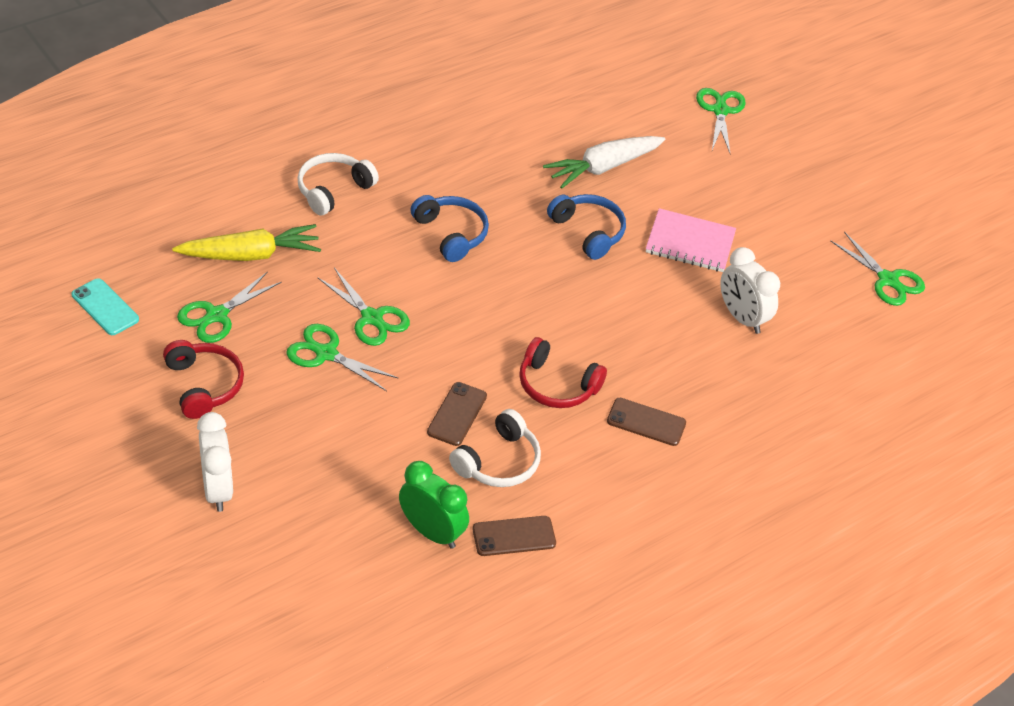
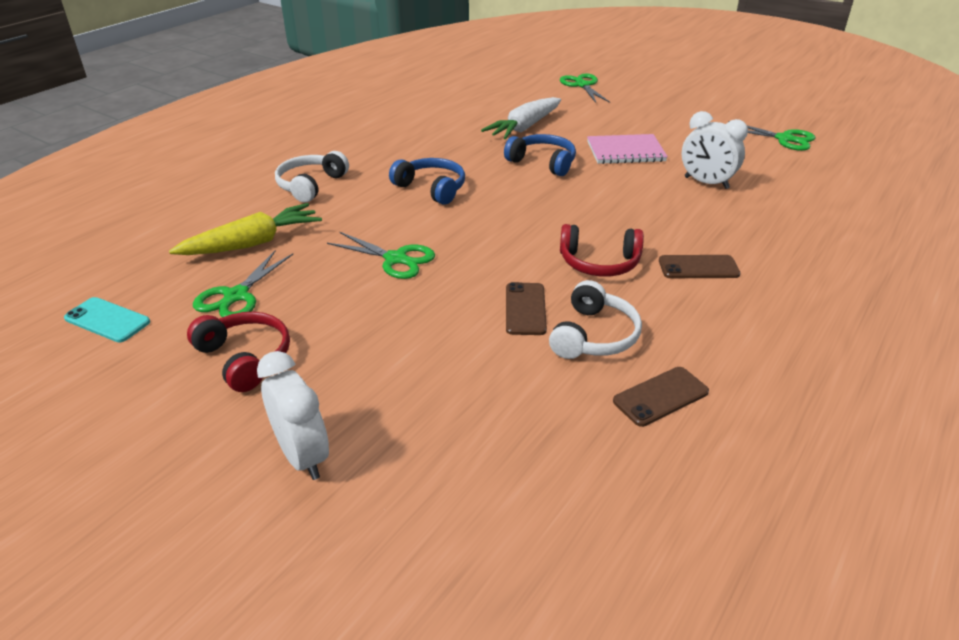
camera: 15 degrees left, 10 degrees down
(326, 354) = (366, 297): green scissors -> none
(432, 532) = (574, 420): green clock -> none

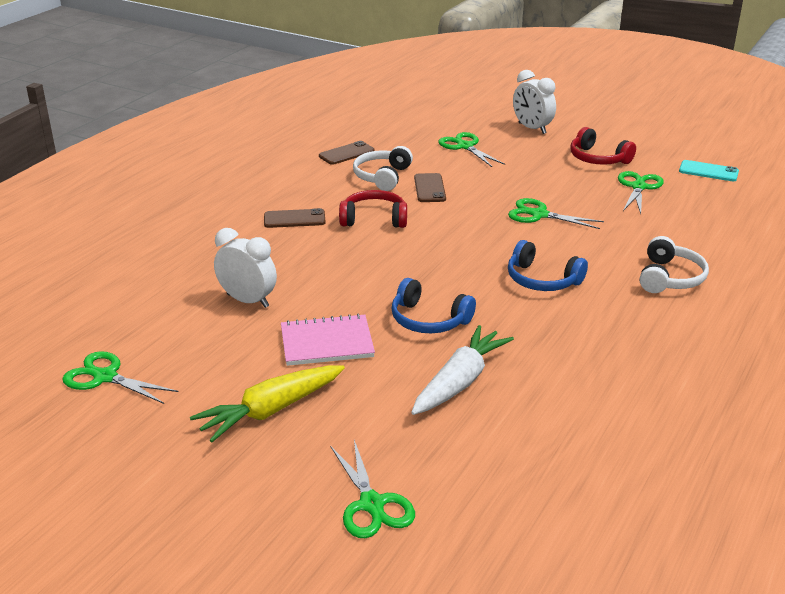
camera: 175 degrees right, 5 degrees down
(252, 243) = (666, 221): yellow carrot -> yellow carrot (270, 410)
(451, 404) = (465, 146): none -> green scissors

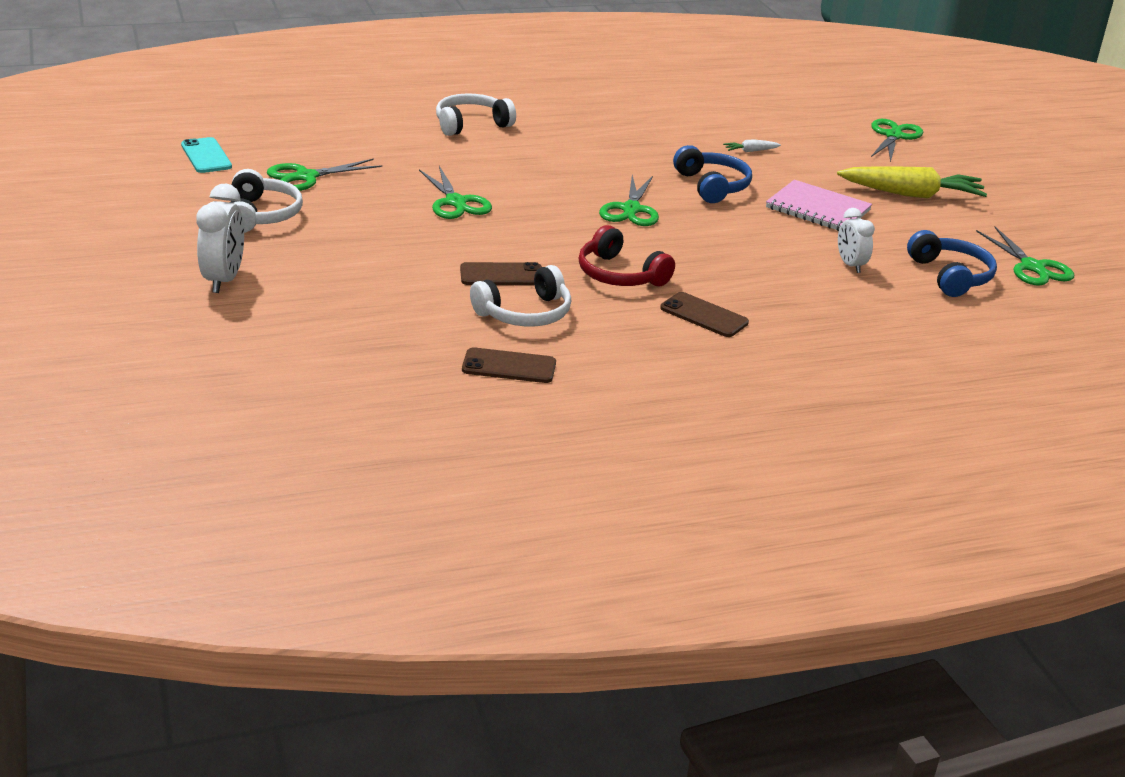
camera: 140 degrees left, 0 degrees up
(248, 300) = (850, 265): white clock -> white clock, size x0.65
(429, 188) = (501, 275): brown phone -> brown phone turned 45 degrees clockwise
(460, 381) = (750, 151): white carrot -> white carrot, size x0.42
(465, 146) = (354, 299): green scissors -> green scissors (631, 209)
(542, 280) = (570, 166): blue headphones -> blue headphones (950, 276)
(598, 159) = (261, 215): red headphones -> white headphones

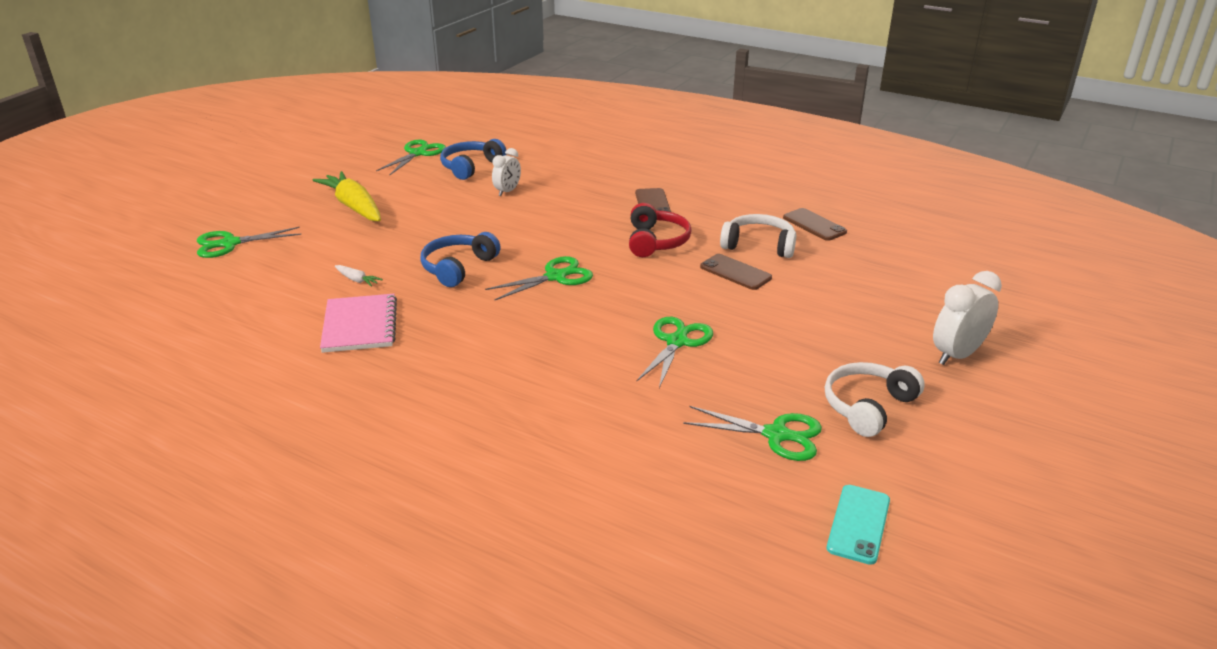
camera: 130 degrees left, 0 degrees up
(471, 124) = (513, 426): white headphones -> none
(817, 209) = (435, 224): pink notebook -> pink notebook (360, 325)

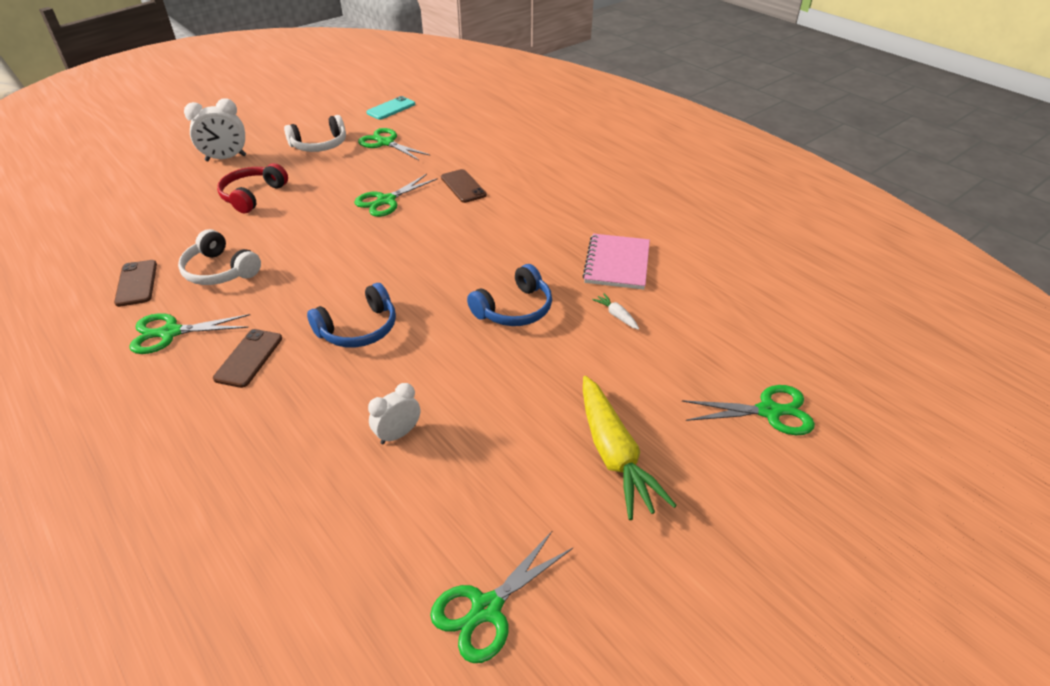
camera: 160 degrees left, 10 degrees up
(471, 167) = (416, 524): blue headphones -> blue headphones (359, 329)
(555, 277) = (430, 277): green scissors -> green scissors (170, 333)
(656, 241) = (304, 298): red headphones -> red headphones (252, 195)
(735, 272) = (277, 247): brown phone -> brown phone (463, 186)

